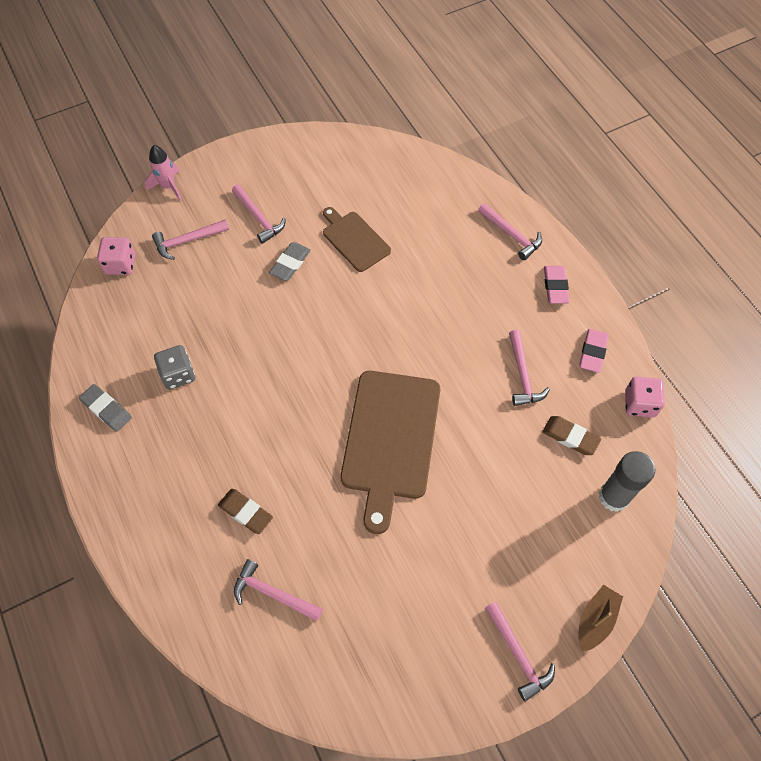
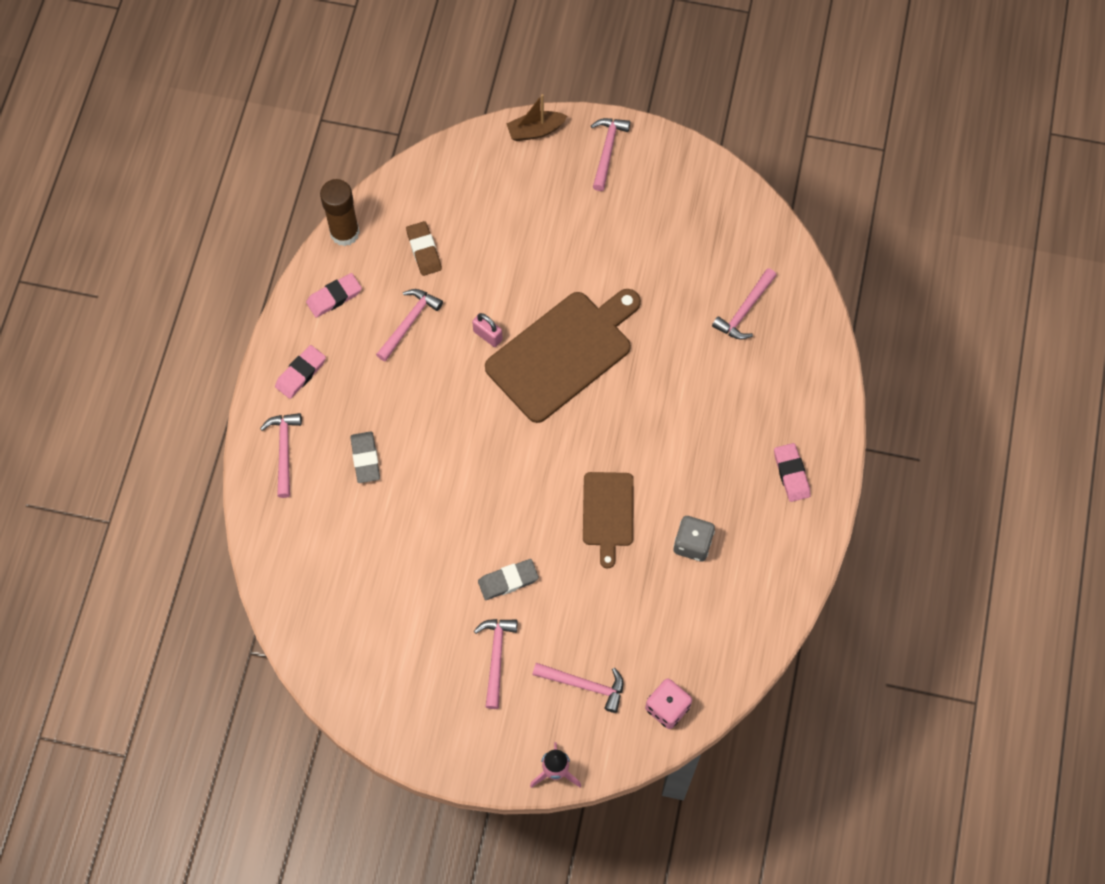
camera: 140 degrees left, 5 degrees up
(106, 409) = (776, 557): grey eraser -> grey eraser (365, 459)
(135, 480) = (791, 474): none -> pink eraser
(245, 512) = (721, 383): brown eraser -> none
(273, 593) = (744, 310): pink hammer -> pink hammer turned 60 degrees clockwise
(354, 240) = (428, 559): brown cutting board -> brown cutting board (608, 513)
(458, 409) = (487, 335): none -> pink padlock
(614, 497) = (438, 189): grey glue stick -> none
(639, 404) = (344, 233): pink dice -> brown glue stick

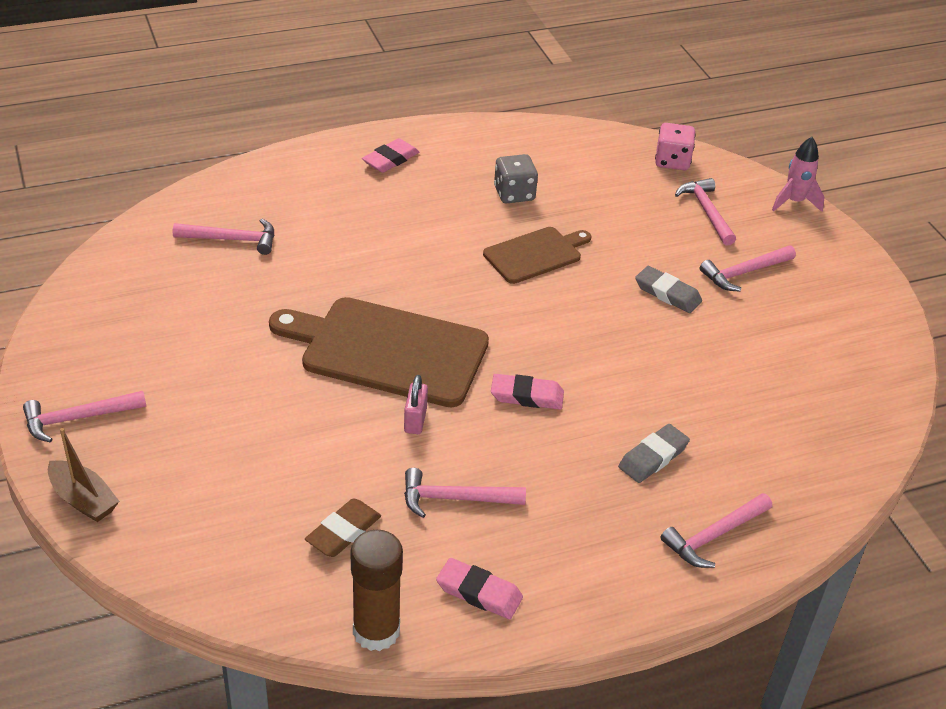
camera: 125 degrees left, 25 degrees down
(300, 373) = (608, 572): pink eraser -> pink eraser (527, 396)

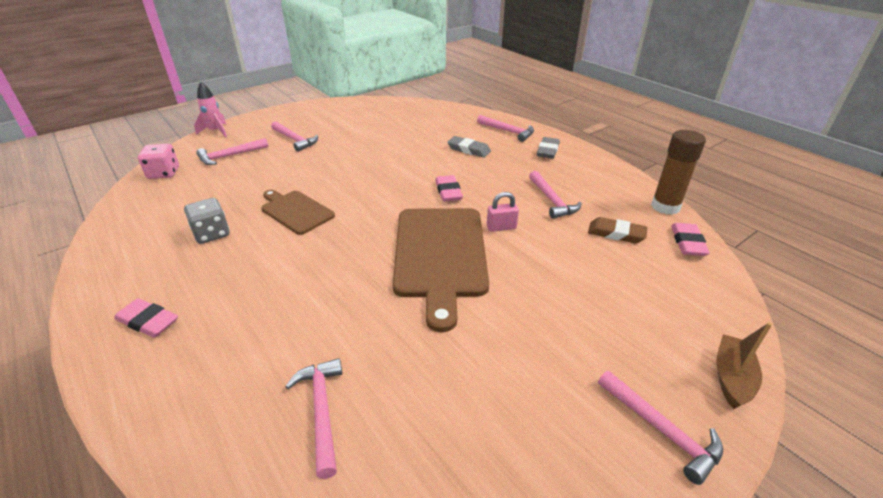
camera: 105 degrees left, 5 degrees down
(479, 592) = (606, 182): pink eraser -> pink eraser (688, 242)
(667, 293) = (324, 160): grey eraser -> grey eraser (548, 151)

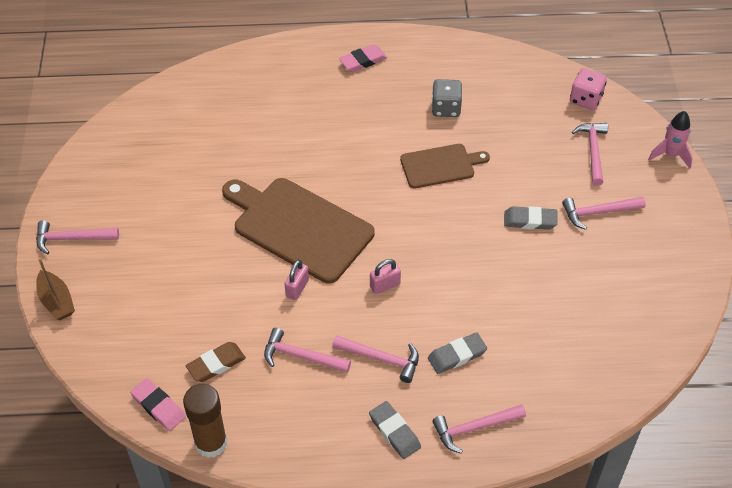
camera: 125 degrees right, 15 degrees up
(322, 411) = (222, 112): pink hammer -> pink hammer (381, 359)
(325, 159) = (530, 220): none -> grey eraser
(448, 191) = (385, 285): pink eraser -> pink padlock

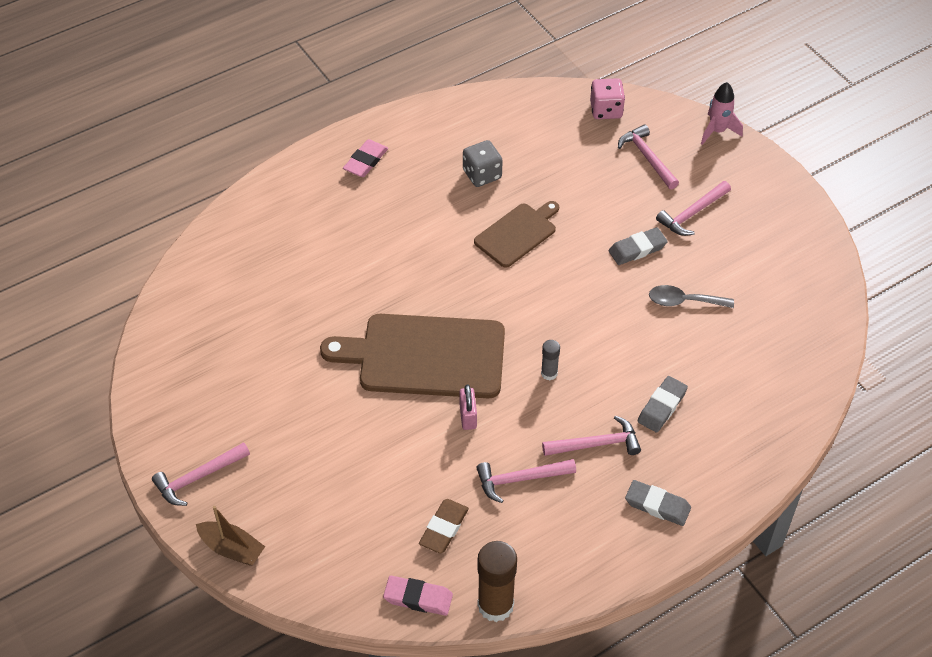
camera: 30 degrees left, 0 degrees up
(385, 285) = (549, 373): pink padlock -> grey glue stick
(474, 428) = (724, 465): pink hammer -> none
(538, 280) = (683, 301): none -> grey spoon

